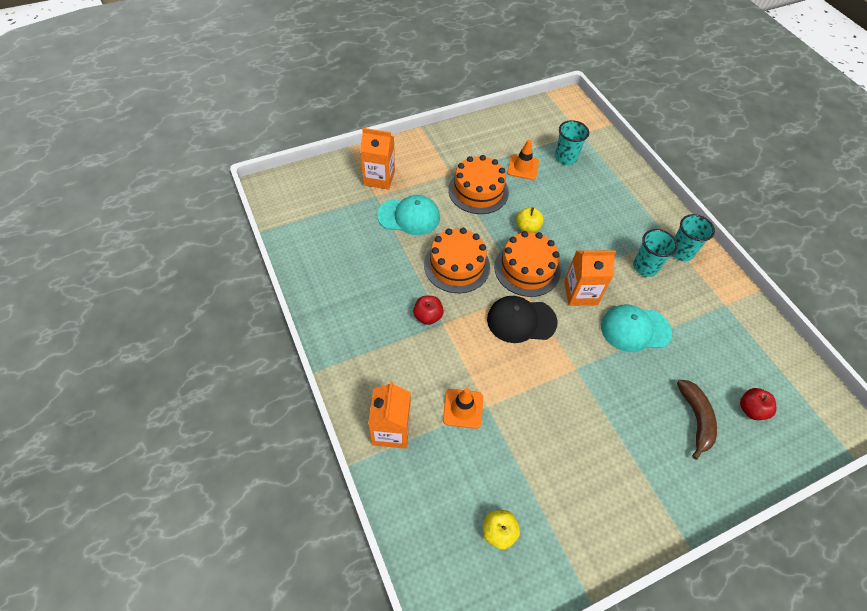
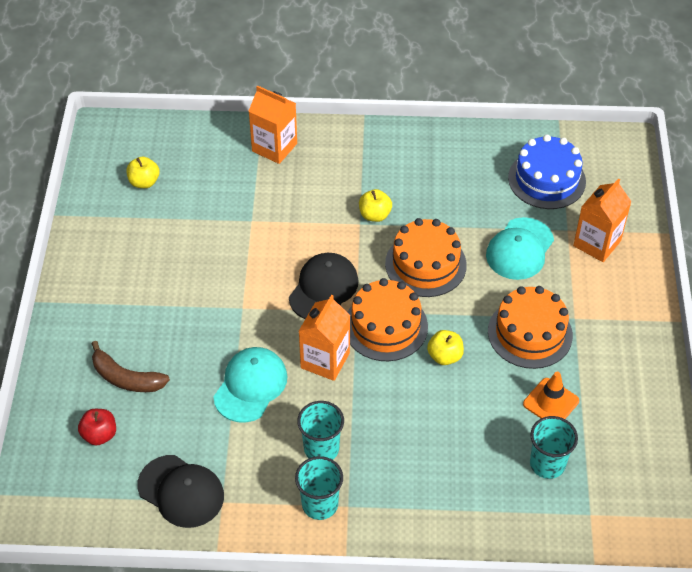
camera: 120 degrees right, 5 degrees down
(331, 221) = (546, 179): none -> blue cake
(428, 316) = (375, 215): red apple -> yellow apple
(463, 408) = (261, 202): orange traffic cone -> none
(740, 332) = (181, 491): none -> black cap

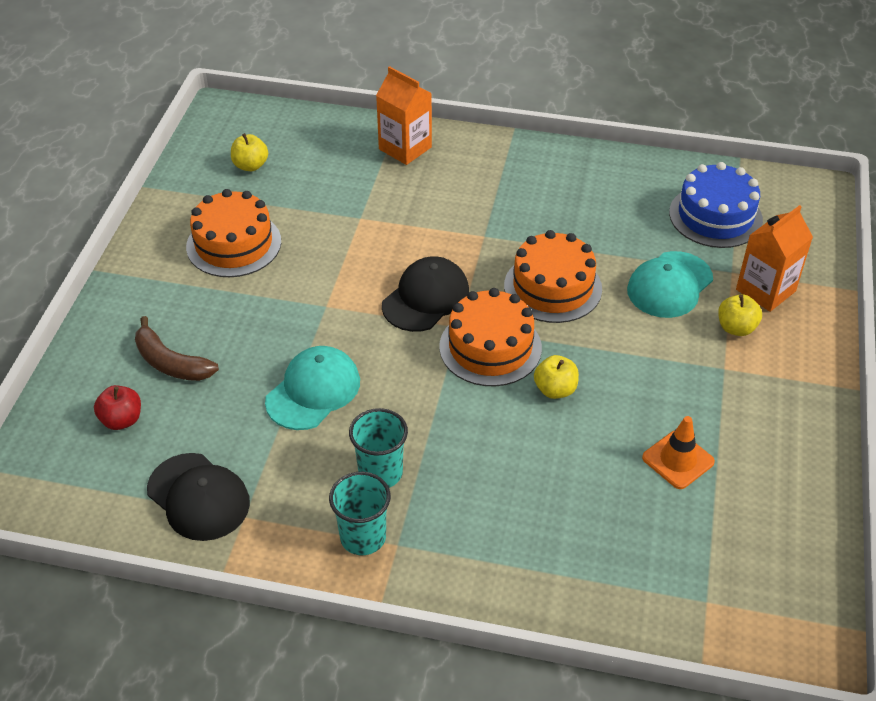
camera: 10 degrees right, 5 degrees down
(325, 360) = (409, 375): orange carton -> none
(375, 215) = (504, 229): yellow apple -> yellow apple (736, 328)
(530, 333) = (665, 378): orange cake -> orange cake (234, 244)
(547, 464) = (660, 532): turquoise cup -> none

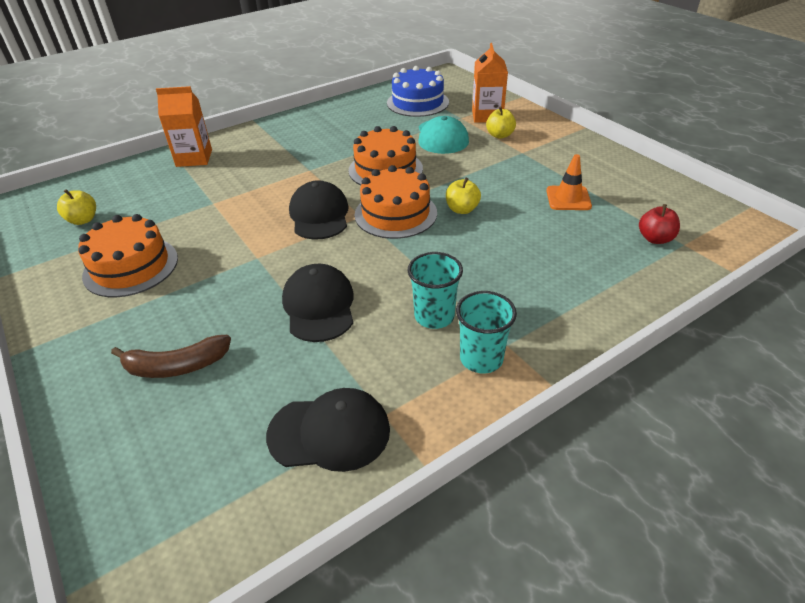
camera: 45 degrees left, 5 degrees down
(122, 420) = (183, 434): red apple -> red apple (655, 239)
(313, 391) = (319, 306): turquoise cap -> black cap

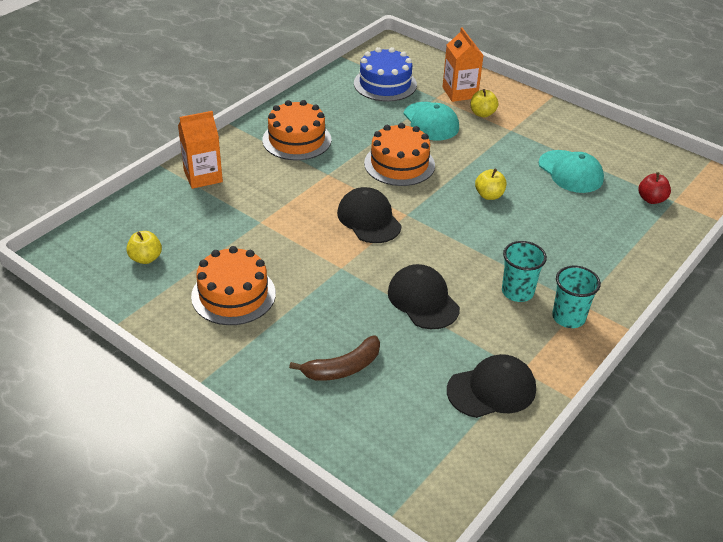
camera: 20 degrees left, 0 degrees up
(395, 214) = (435, 208): orange cake -> orange cake (296, 140)
(568, 198) = (570, 172): orange traffic cone -> turquoise cap

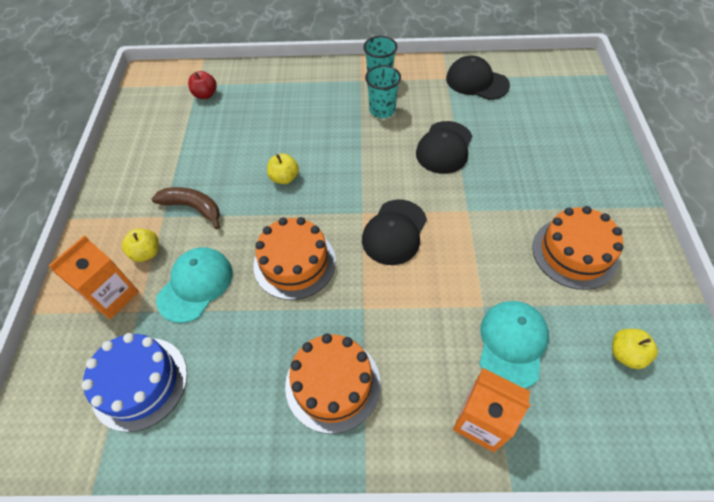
camera: 125 degrees left, 15 degrees up
(342, 368) = (548, 148): brown banana -> brown banana (193, 208)
(570, 172) = (204, 148): turquoise cap -> turquoise cap (512, 344)

